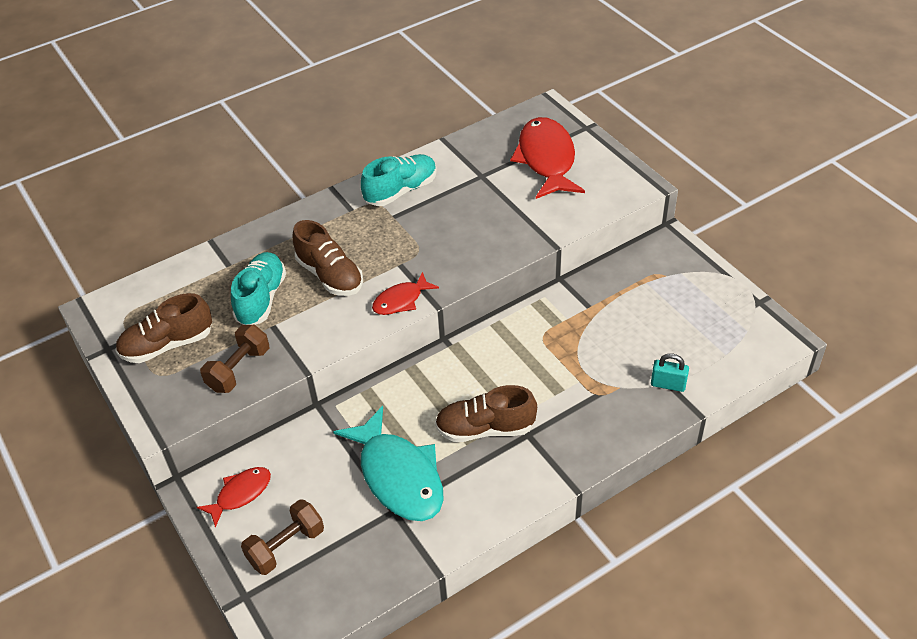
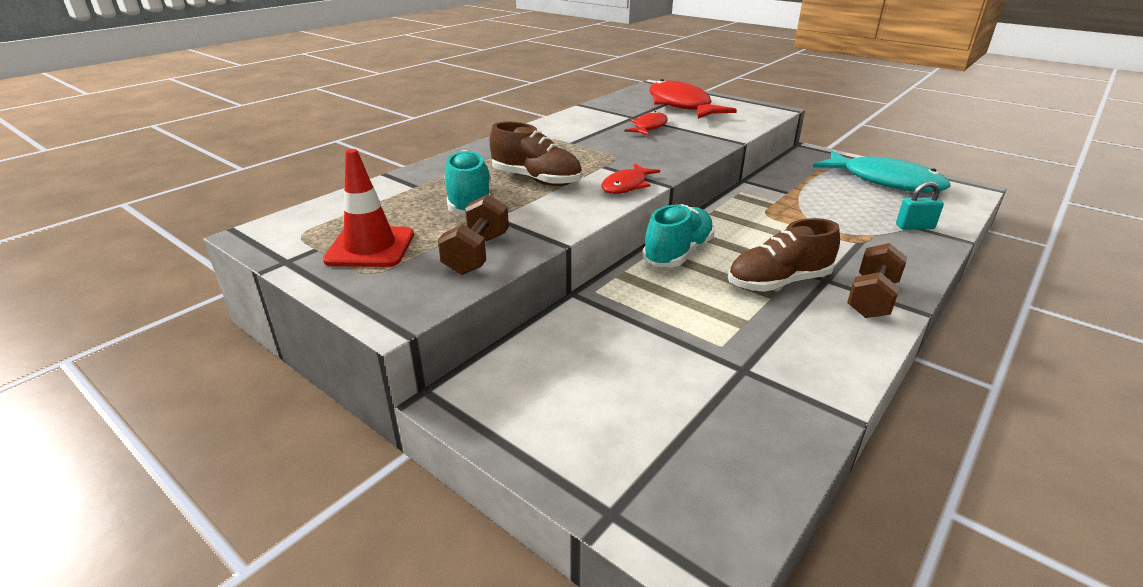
camera: 20 degrees left, 15 degrees down
(167, 345) = (370, 247): brown shoe -> red traffic cone
(240, 494) = (529, 391): red fish -> red fish (649, 127)
(286, 546) = (632, 436): brown dumbbell -> brown dumbbell (872, 298)
(398, 476) = (720, 336): turquoise fish -> turquoise fish (885, 181)
(401, 191) = (566, 130): turquoise shoe -> turquoise shoe (678, 253)

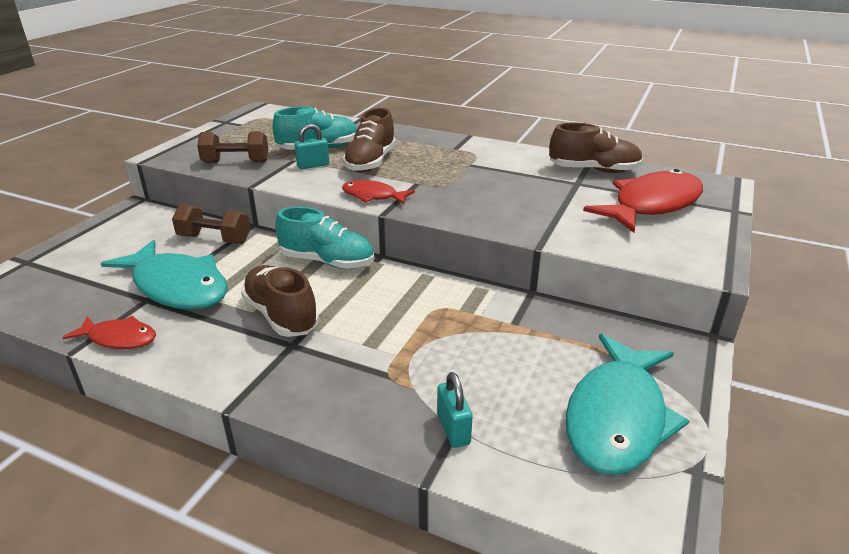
camera: 75 degrees right, 0 degrees up
(370, 247) = (243, 135): red traffic cone -> none
(524, 208) = (313, 165): none -> turquoise padlock
(611, 109) = (593, 170): none -> brown shoe
(649, 127) = (548, 193): red fish -> red fish (119, 338)
(716, 346) = (177, 287): none -> turquoise fish
(872, 298) = (255, 373): brown dumbbell -> brown dumbbell (214, 239)

